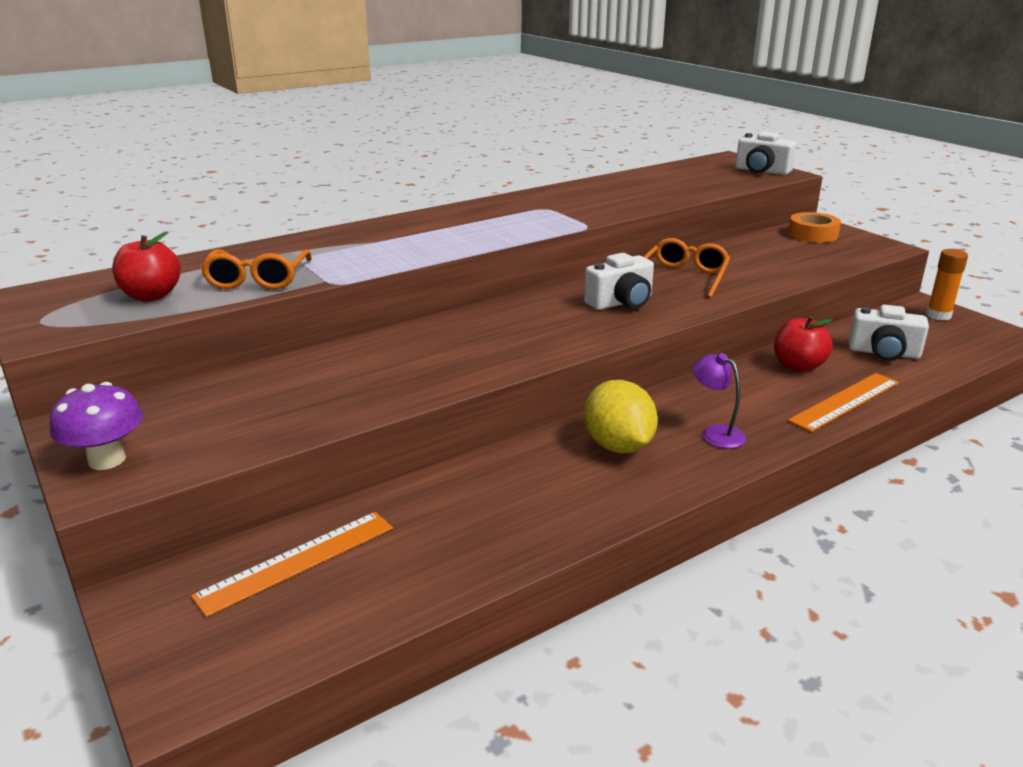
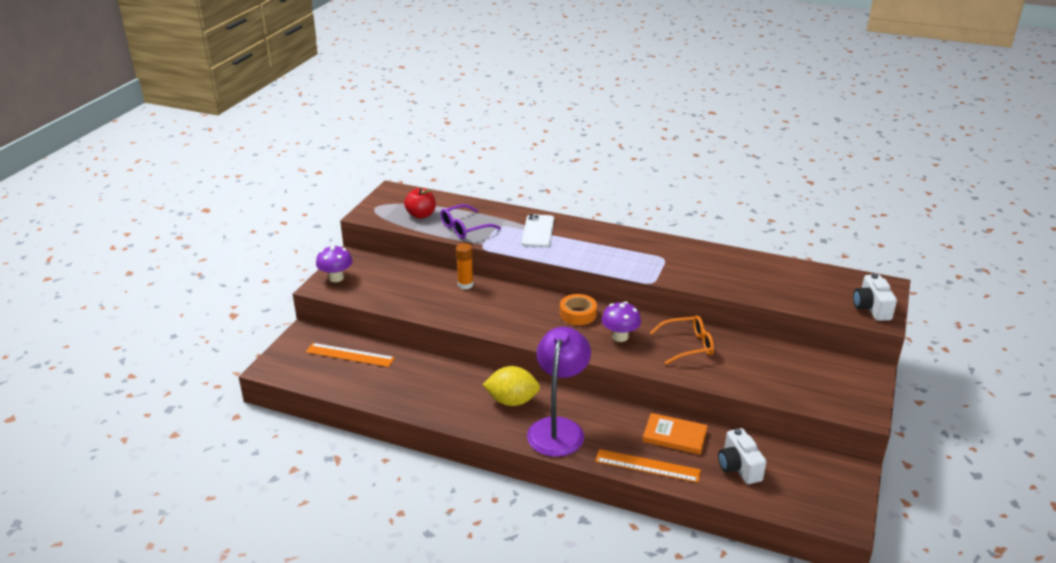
camera: 55 degrees right, 5 degrees up
(257, 279) = (464, 228): orange glasses -> purple glasses
(363, 244) = (538, 231): none -> white phone
(618, 446) = (512, 401): yellow lemon -> yellow lemon turned 60 degrees clockwise
(621, 302) = (620, 337): white camera -> purple mushroom
(715, 433) = (558, 428): purple lamp -> purple lamp, size x2.20
(798, 366) = (674, 436): red apple -> orange book
(812, 234) = (844, 374): orange tape -> orange tape (578, 314)
(938, 315) = (840, 481): orange glue stick -> orange glue stick (465, 285)

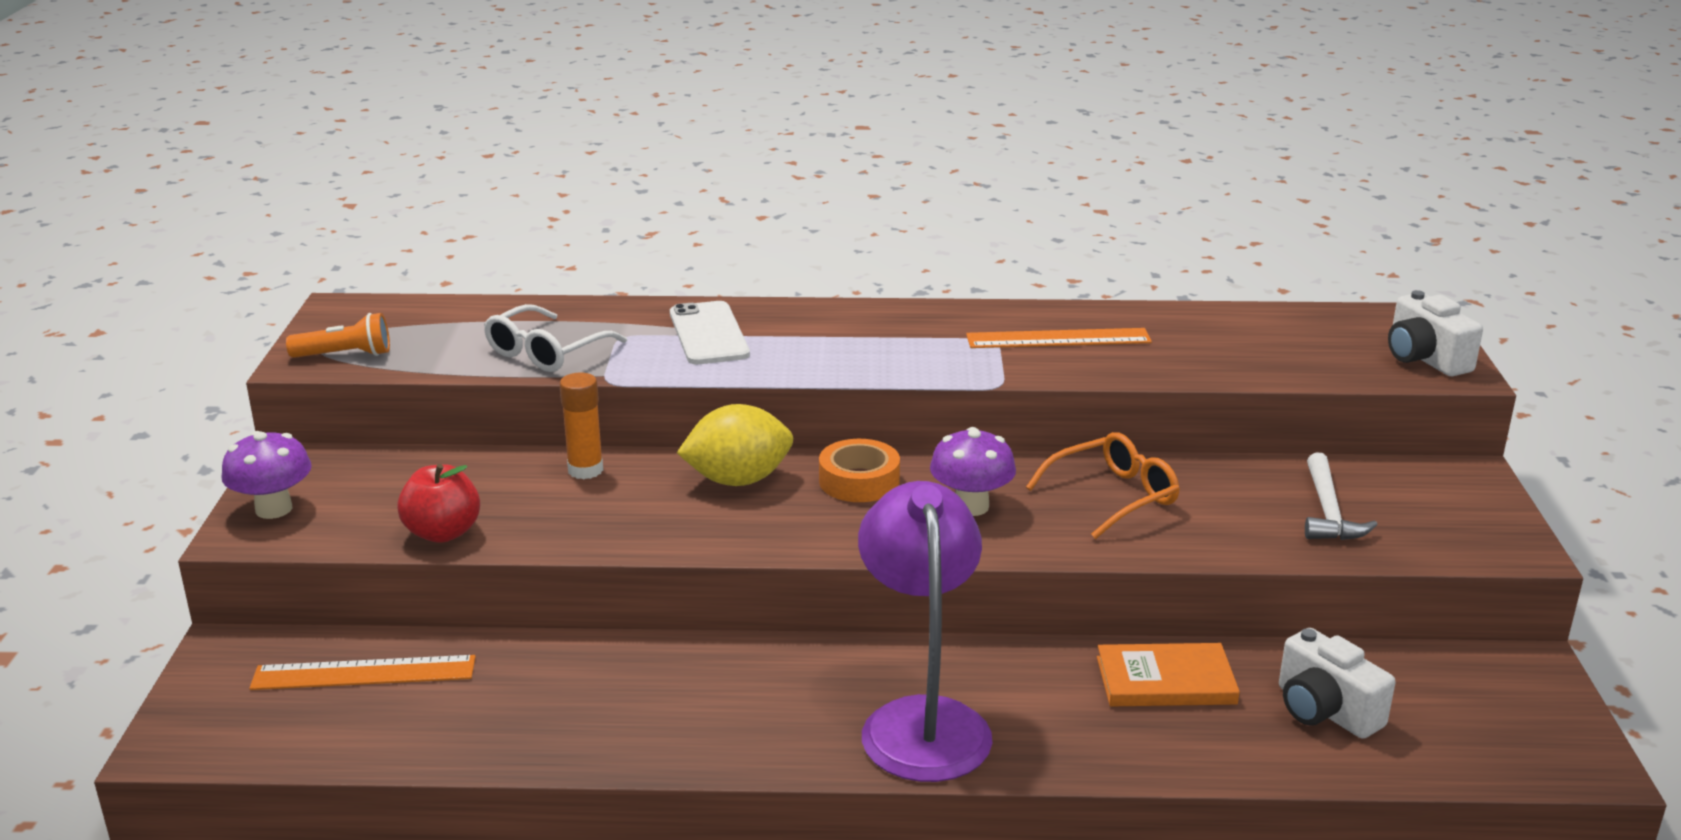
camera: 20 degrees left, 5 degrees down
(383, 214) = (345, 355): none -> orange flashlight
(421, 215) = (433, 343): red apple -> red apple (443, 533)
(464, 228) = (546, 352): purple glasses -> white glasses
(512, 401) = (791, 688): yellow lemon -> yellow lemon (738, 480)
(647, 466) = (1150, 752): orange ruler -> orange ruler (1058, 339)
(785, 375) = (1328, 511): none -> white hammer

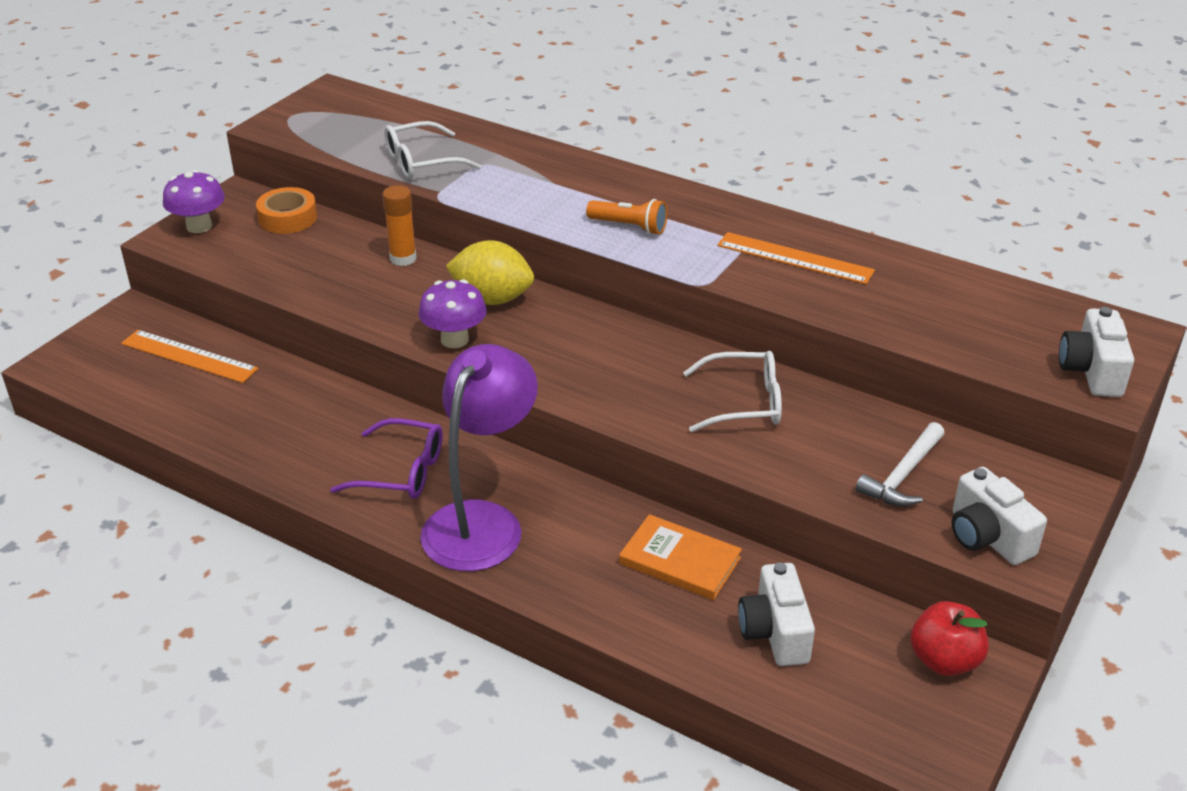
camera: 30 degrees right, 10 degrees up
(345, 355) = (299, 128): orange flashlight -> orange flashlight (629, 227)
(443, 533) = (276, 276): red apple -> red apple (944, 660)
(709, 334) = (542, 178): white phone -> none
(775, 704) = (402, 471): none -> purple glasses
(859, 481) = (572, 327): orange tape -> orange tape (288, 218)
(971, 506) = (630, 374): purple mushroom -> purple mushroom (454, 339)
(1113, 496) = (744, 403): orange glasses -> white glasses
(1457, 538) = (987, 537): none -> white camera

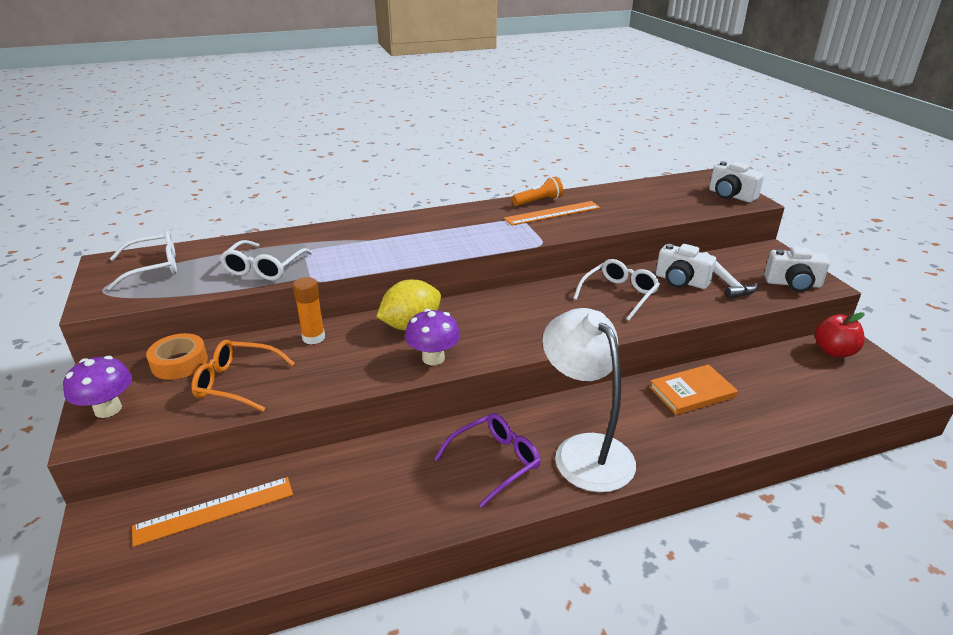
camera: 50 degrees left, 5 degrees down
(295, 260) = (236, 383): none -> orange glasses
(352, 114) = (154, 267): none -> white glasses
(482, 521) = (584, 450): purple lamp -> white lamp
(629, 227) = (454, 239): orange flashlight -> orange flashlight (538, 201)
(775, 632) = (778, 390): white camera -> white camera (681, 281)

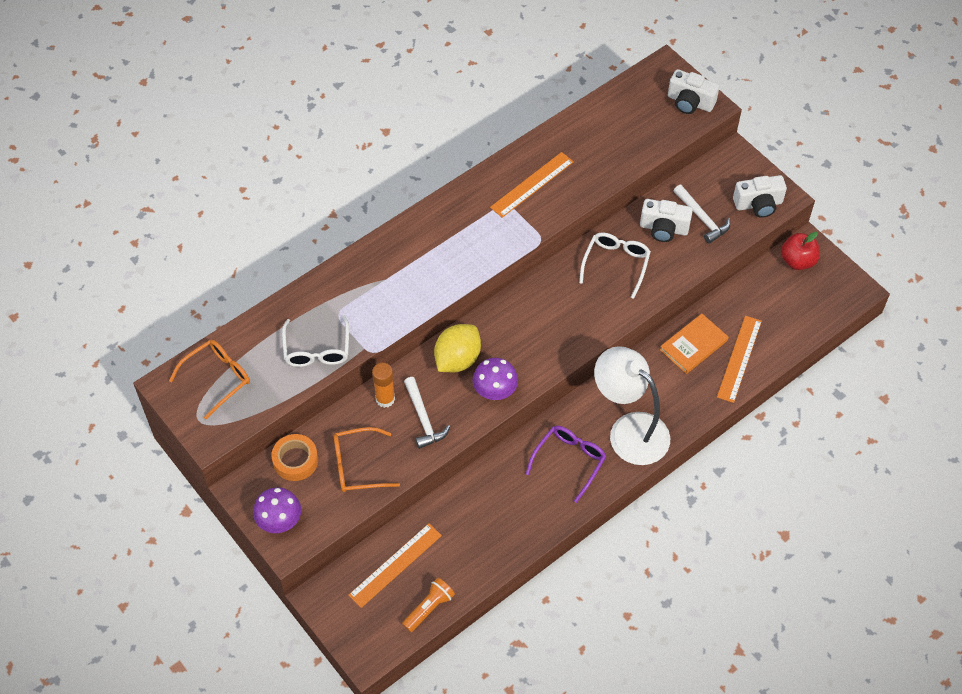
camera: 20 degrees left, 25 degrees up
(154, 267) = (217, 378): white glasses -> orange glasses
(340, 361) = (423, 418): none -> white hammer
(538, 201) = (511, 166): orange flashlight -> orange flashlight (429, 608)
(748, 417) = (739, 359): none -> orange ruler

